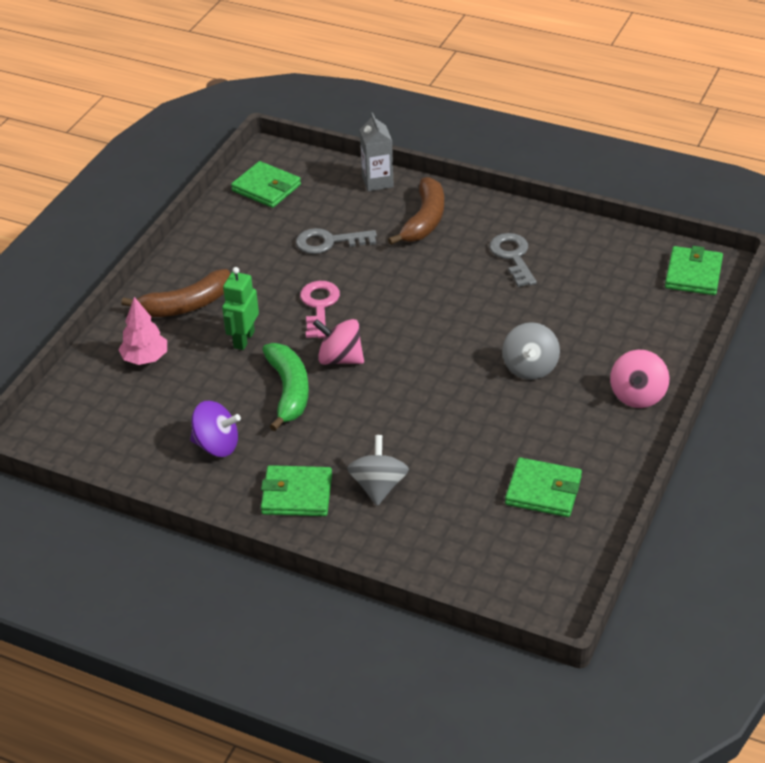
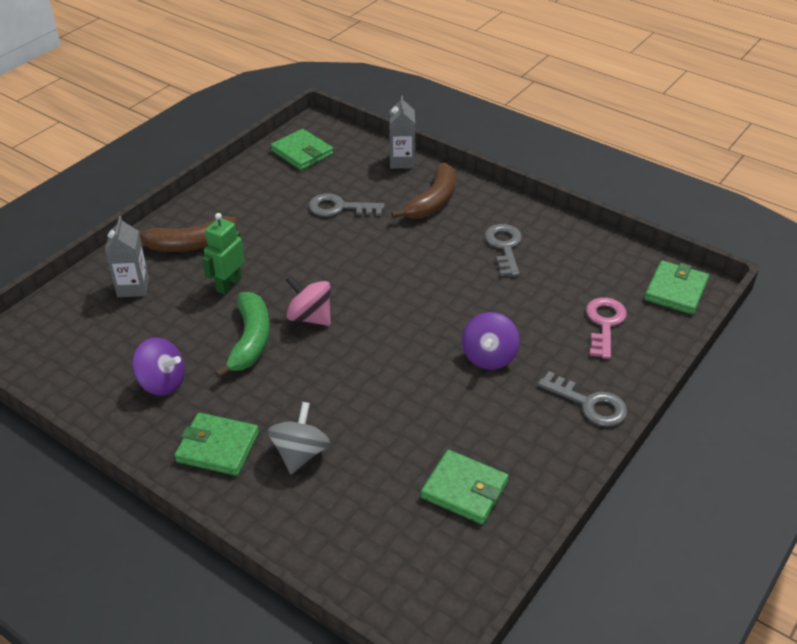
camera: 10 degrees right, 0 degrees up
(145, 358) = (133, 287): pink tree -> grey carton
(319, 306) = (309, 264): pink key -> pink key (604, 323)
(530, 367) = (489, 357): grey spinning top -> purple spinning top
(637, 395) = (589, 404): pink spinning top -> grey key

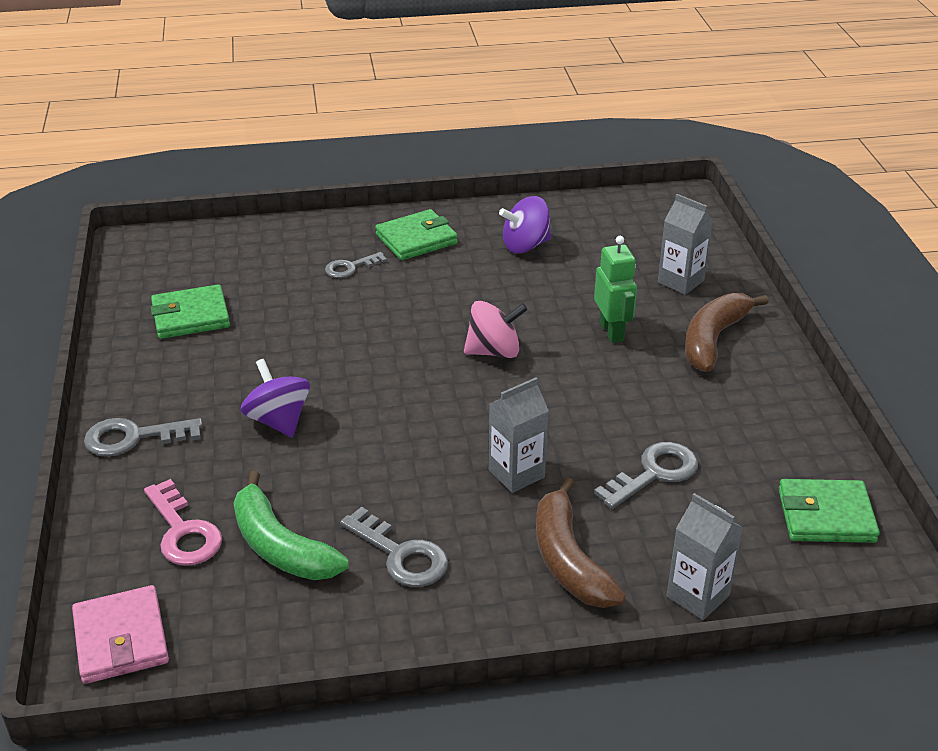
camera: 135 degrees right, 5 degrees down
(250, 340) = (512, 306): green banana -> green banana (280, 546)
(300, 453) = (350, 267): grey spinning top -> grey key
(401, 247) = (516, 473): none -> grey carton
(676, 290) = (121, 639): green wallet -> pink wallet

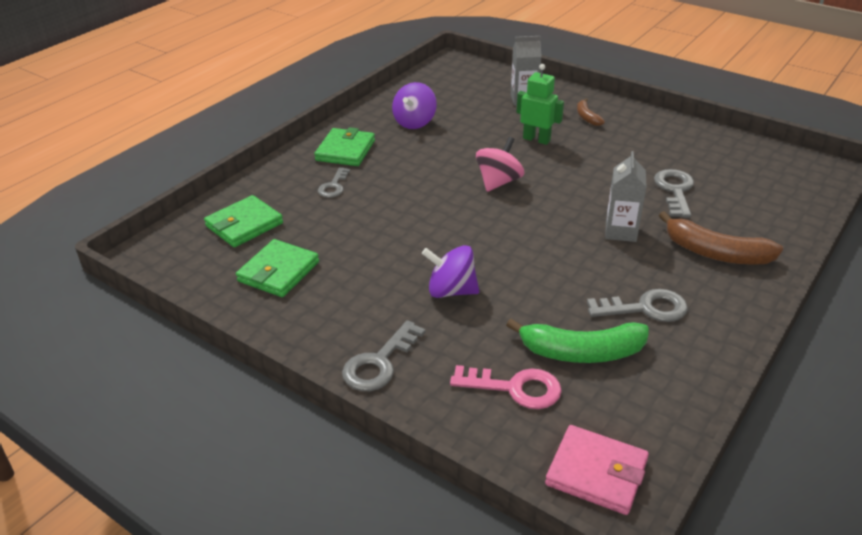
camera: 45 degrees left, 0 degrees up
(697, 596) = (787, 229): grey carton -> none
(713, 339) = (587, 117): brown banana -> brown banana, size x0.53
(826, 515) = (765, 163): green wallet -> green wallet (244, 225)

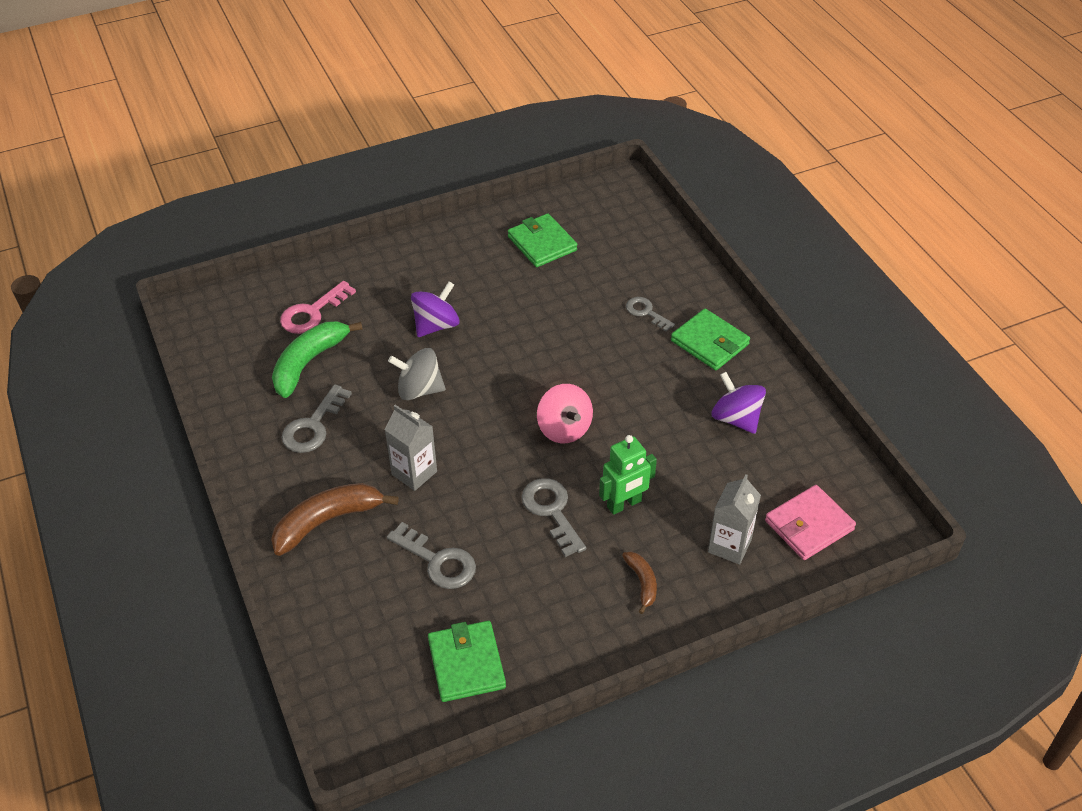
camera: 120 degrees right, 10 degrees up
(244, 225) = (624, 242): green wallet -> green wallet (466, 663)
(379, 363) = (396, 260): grey key -> grey key (551, 511)
(537, 266) = (419, 390): none -> grey spinning top
(587, 117) = (642, 583): brown banana -> brown banana turned 60 degrees clockwise
(596, 473) = (217, 315): pink wallet -> pink wallet (809, 525)

